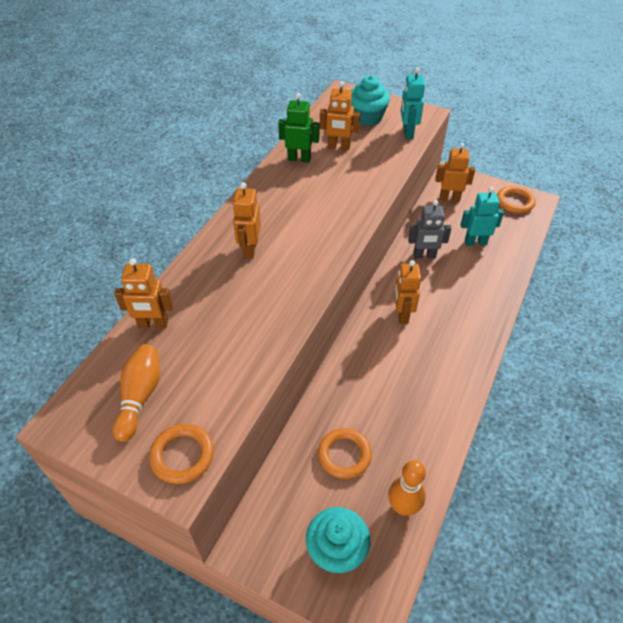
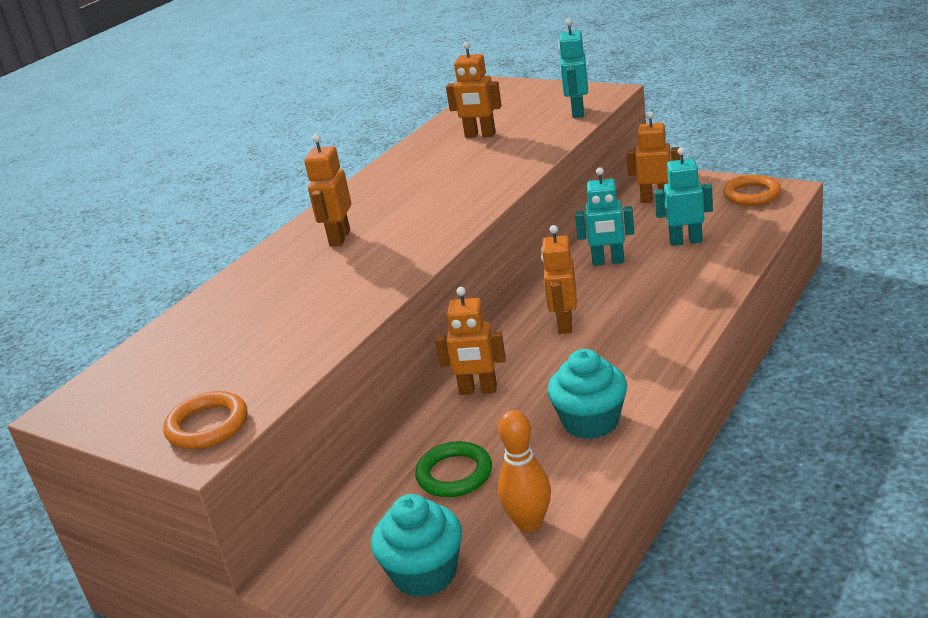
camera: 10 degrees right, 20 degrees down
(140, 396) = (168, 378): orange bowling pin -> none
(153, 324) = (199, 315): orange robot -> orange robot (478, 390)
(299, 159) = (424, 151): green robot -> none
(344, 455) = (454, 474): orange ring -> green ring
(367, 118) = (525, 105): turquoise cupcake -> turquoise cupcake (591, 422)
(424, 256) = (608, 262): grey robot -> turquoise robot

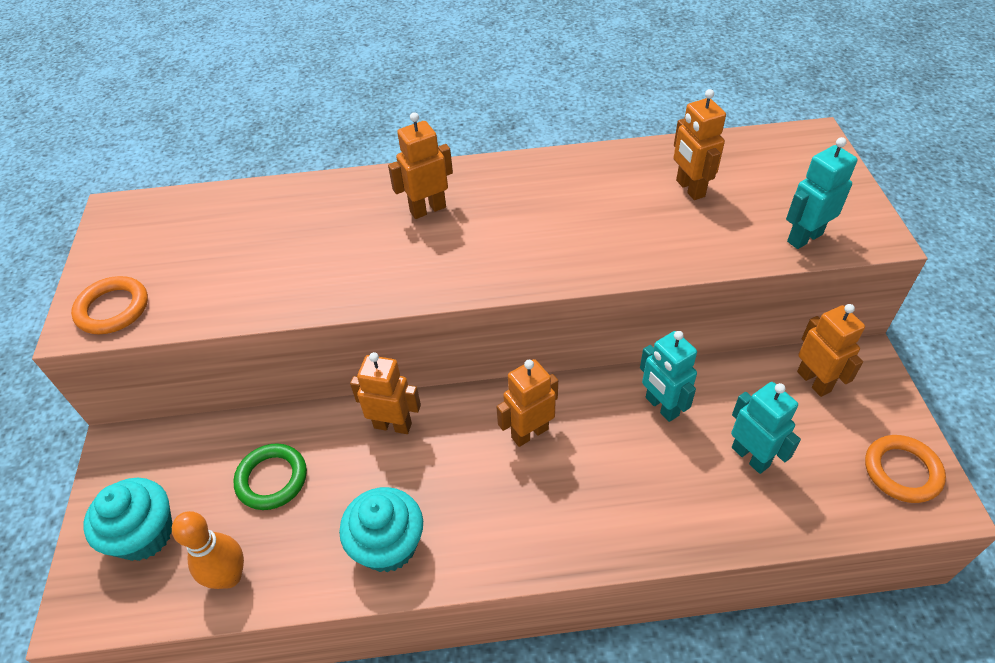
camera: 50 degrees right, 20 degrees up
(478, 390) = (393, 425): orange robot -> orange robot turned 135 degrees clockwise

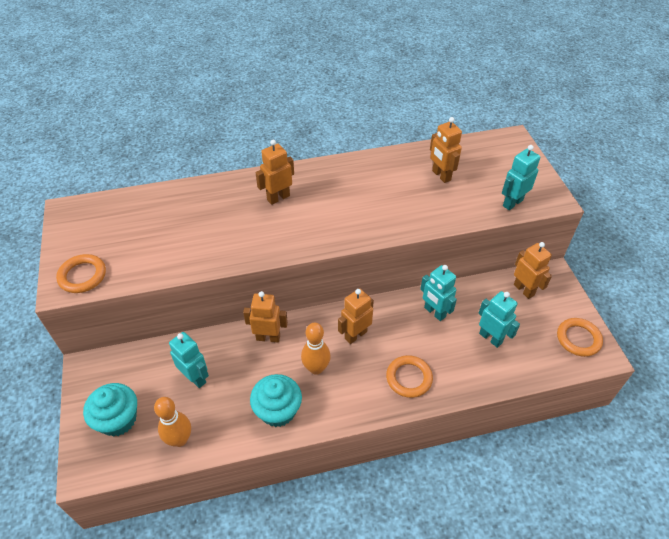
camera: 10 degrees left, 0 degrees up
(272, 479) = (195, 378): green ring -> turquoise robot
(459, 481) = (316, 368): none -> orange bowling pin
(606, 511) = (409, 378): none -> orange ring

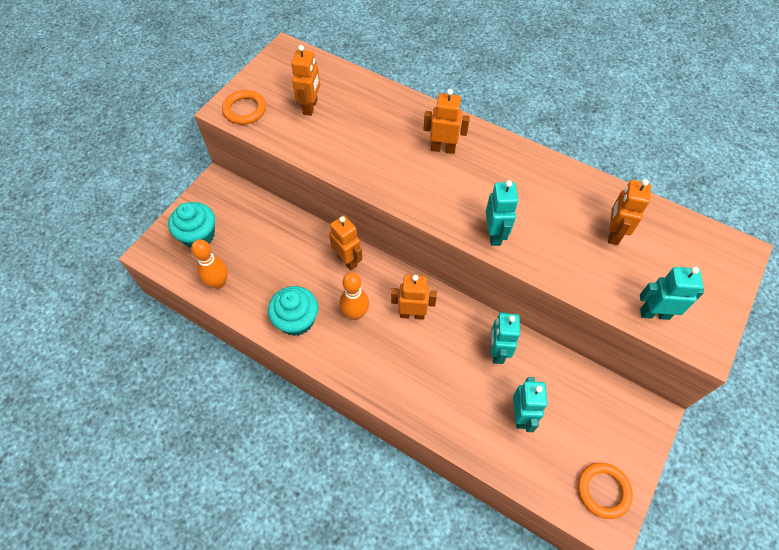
camera: 45 degrees right, 10 degrees up
(195, 378) = (270, 248): turquoise robot -> turquoise robot (494, 234)
(409, 378) = (414, 384): orange ring -> none
(524, 290) = (604, 403): orange robot -> orange robot (310, 107)

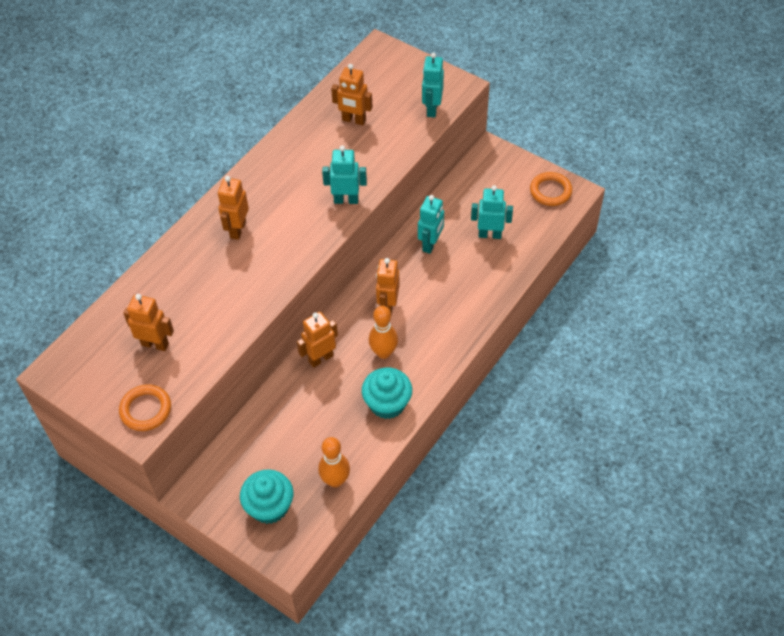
camera: 85 degrees left, 5 degrees down
(497, 352) = (431, 244): turquoise robot -> turquoise robot turned 75 degrees counterclockwise

